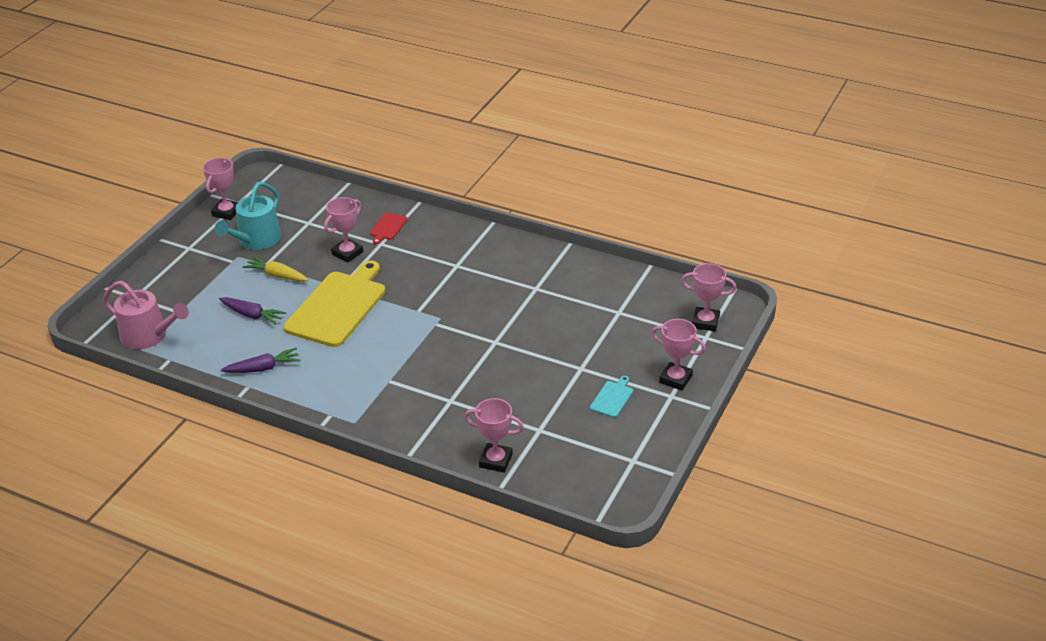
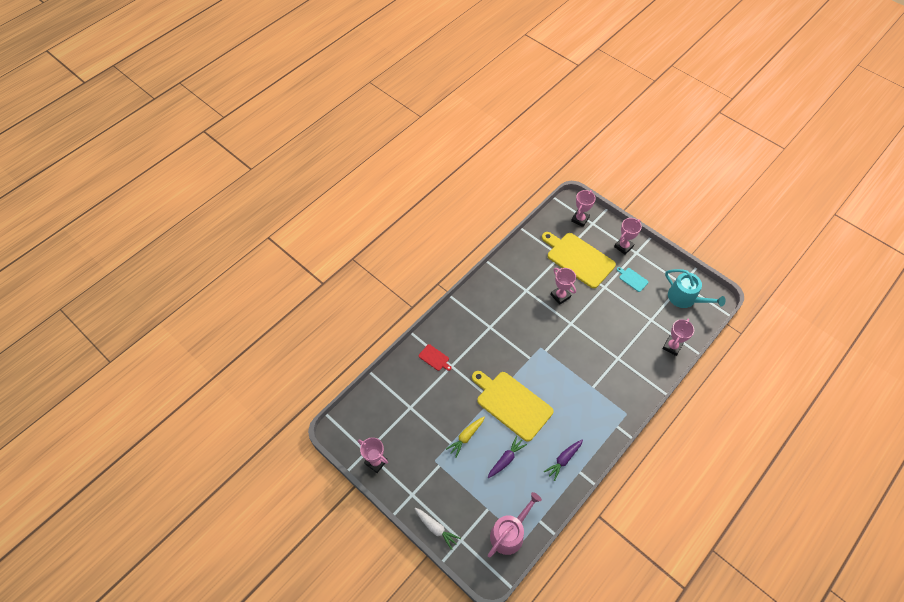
camera: 75 degrees left, 20 degrees up
(147, 275) = (436, 528): none -> white carrot
(256, 240) = (419, 445): turquoise watering can -> turquoise watering can (685, 298)
(263, 368) = (563, 460): purple carrot -> purple carrot turned 135 degrees counterclockwise
(347, 253) = (455, 388): pink trophy -> pink trophy (560, 296)
(623, 332) = (578, 258): none -> yellow cutting board

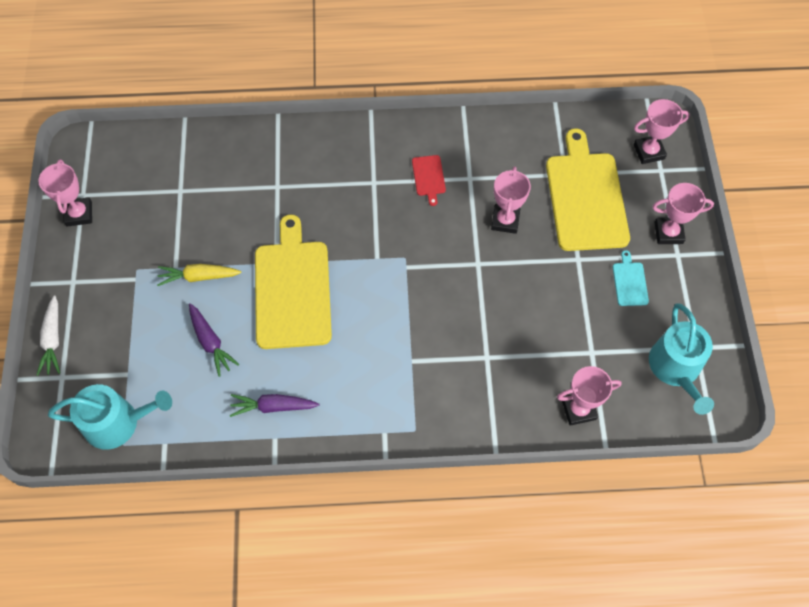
camera: 45 degrees right, 5 degrees up
(434, 358) = (269, 162): red cutting board -> red cutting board (428, 177)
(506, 459) = (210, 342): purple carrot -> purple carrot turned 60 degrees clockwise
(509, 533) = (118, 422): pink watering can -> turquoise watering can

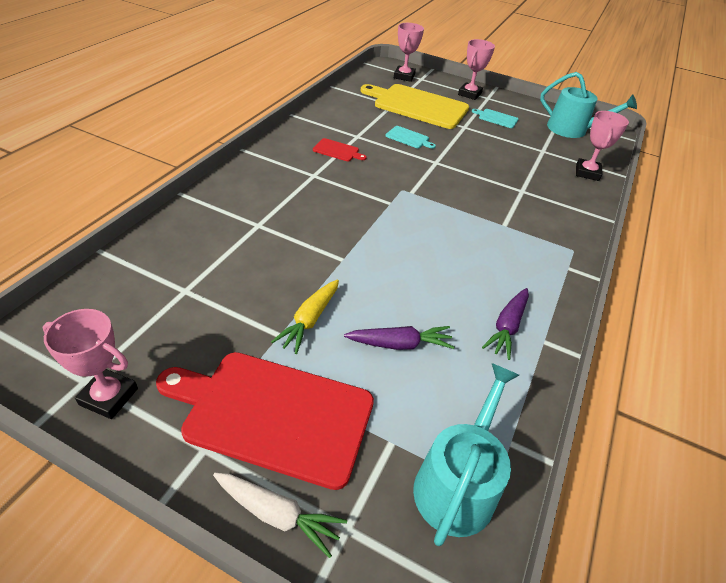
camera: 65 degrees left, 20 degrees down
(112, 300) = (273, 414): none -> red cutting board
(293, 289) = (382, 261): yellow cutting board -> none
(505, 221) = (408, 138): pink trophy -> turquoise cutting board

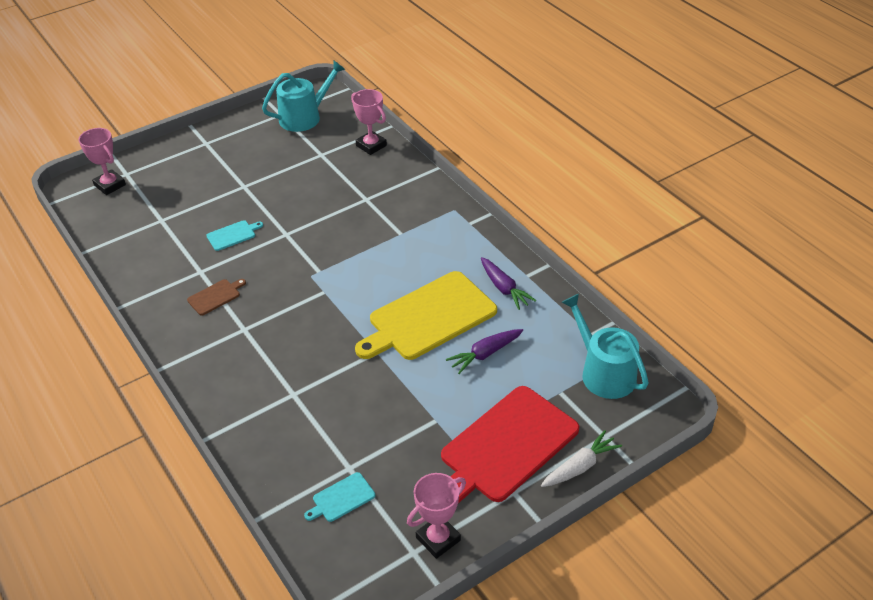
camera: 55 degrees left, 0 degrees up
(309, 320) = (431, 397): yellow carrot -> none
(337, 151) = (215, 296): red cutting board -> brown cutting board
(400, 344) = (485, 354): purple carrot -> purple carrot turned 150 degrees counterclockwise
(418, 105) = (179, 202): yellow cutting board -> yellow cutting board (428, 317)
(469, 94) = (188, 152): pink trophy -> none
(496, 118) = (247, 156): turquoise cutting board -> turquoise cutting board (341, 498)

